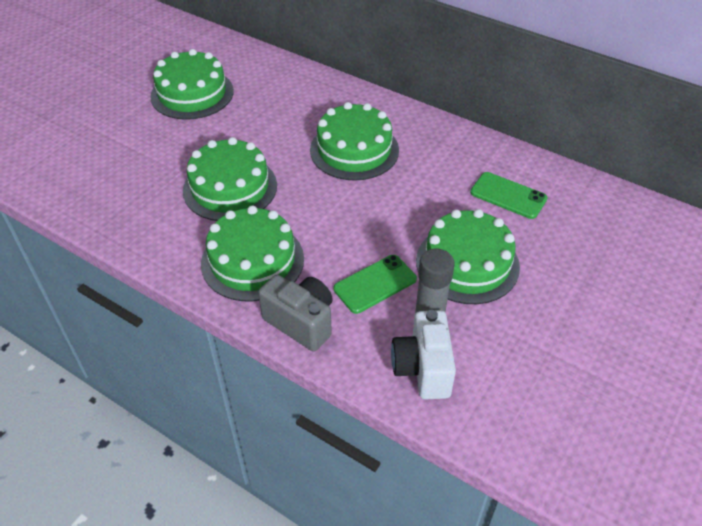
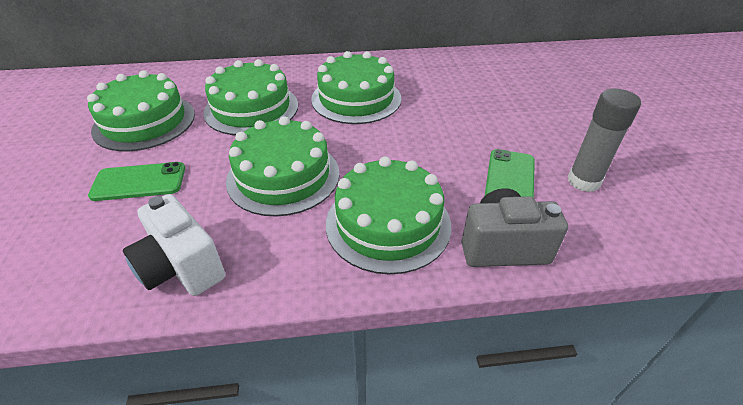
camera: 40 degrees left, 5 degrees down
(422, 368) = (634, 217): white camera -> white camera (181, 268)
(467, 263) = (544, 129): green cake -> green cake (251, 108)
(508, 196) = (501, 78): green phone -> green phone (139, 182)

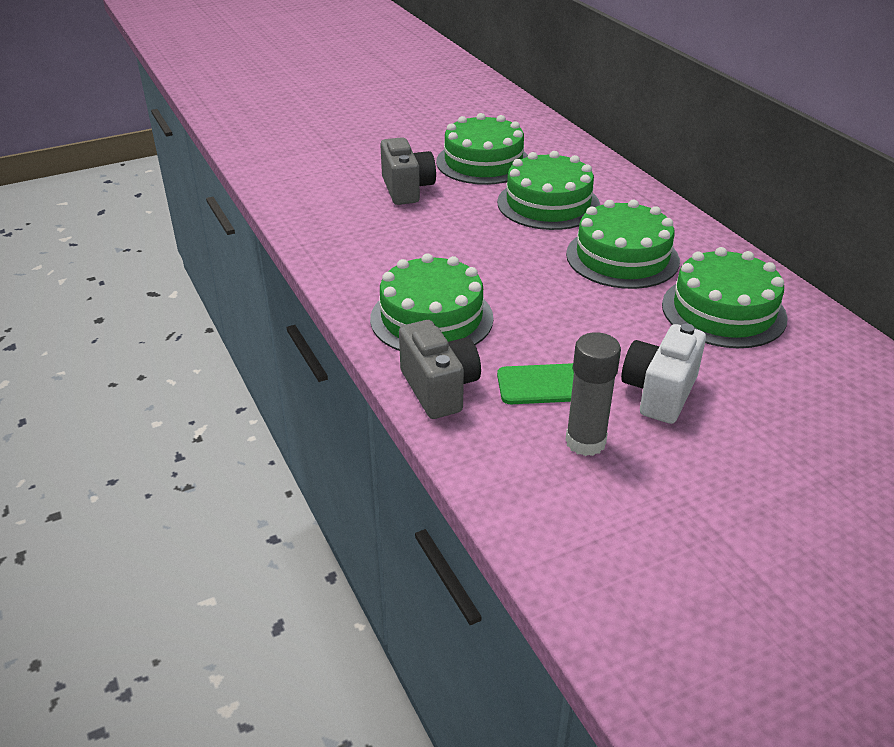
camera: 70 degrees right, 5 degrees down
(139, 182) = (407, 189): green phone -> grey camera
(181, 268) = (332, 238): white camera -> white camera (659, 393)
(283, 176) = (458, 250): green cake -> green cake (723, 311)

